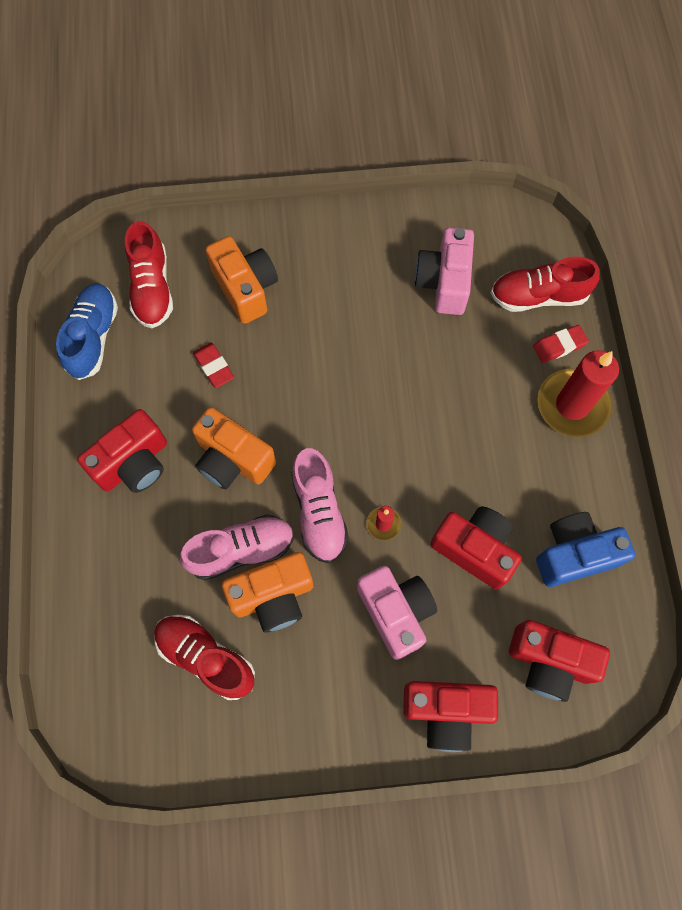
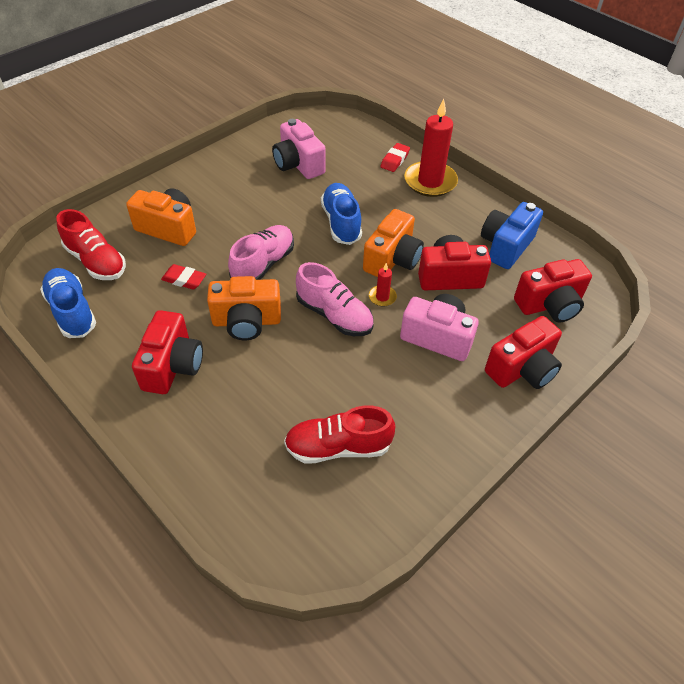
camera: 40 degrees left, 20 degrees down
(241, 550) = (302, 368): pink shoe -> pink shoe (263, 264)
(273, 596) = (350, 380): orange camera -> orange camera (392, 259)
(422, 397) = (341, 223): none -> blue shoe
(538, 296) = (360, 145): red shoe -> none

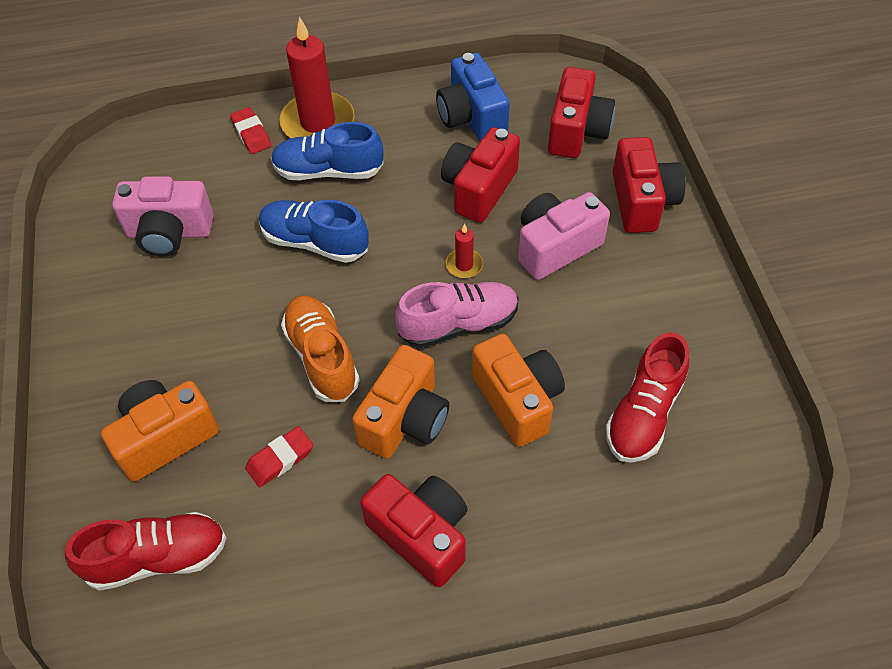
camera: 55 degrees left, 5 degrees up
(72, 311) = (235, 627): blue shoe -> blue shoe (328, 171)
(263, 264) = (322, 357): pink shoe -> orange shoe
(392, 259) = (414, 225): orange camera -> orange camera (517, 400)

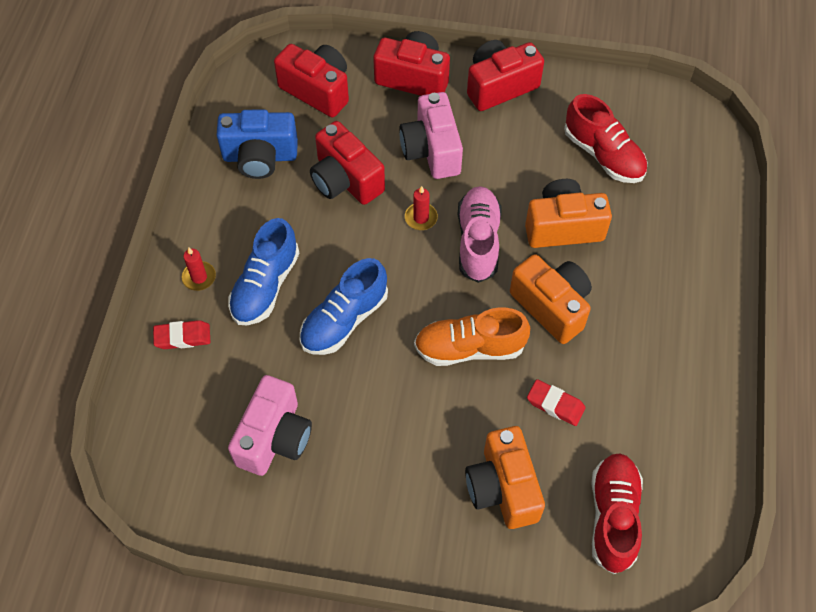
camera: 70 degrees left, 5 degrees up
(280, 459) = (555, 404): red eraser -> red eraser turned 45 degrees counterclockwise
(318, 123) = (199, 277): red candle -> red candle, size x0.45
(421, 534) = (652, 326): red camera -> red camera (499, 86)

